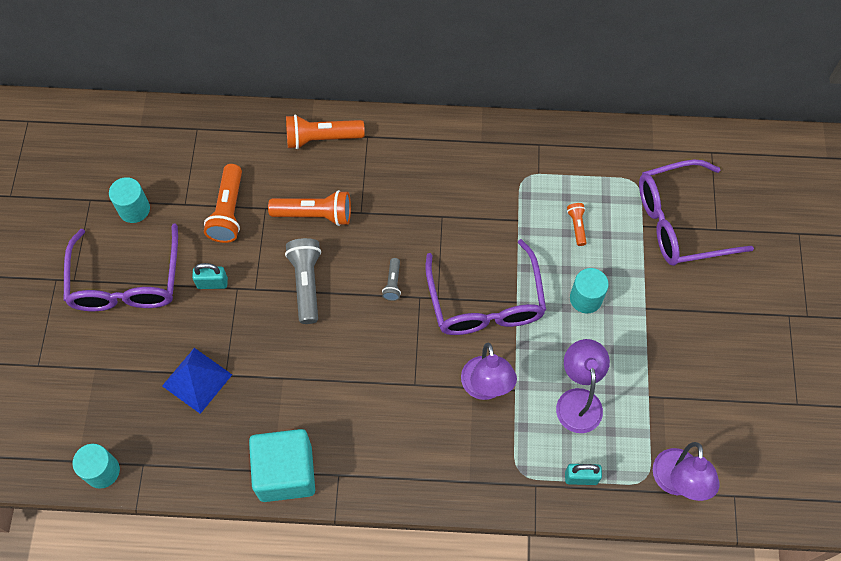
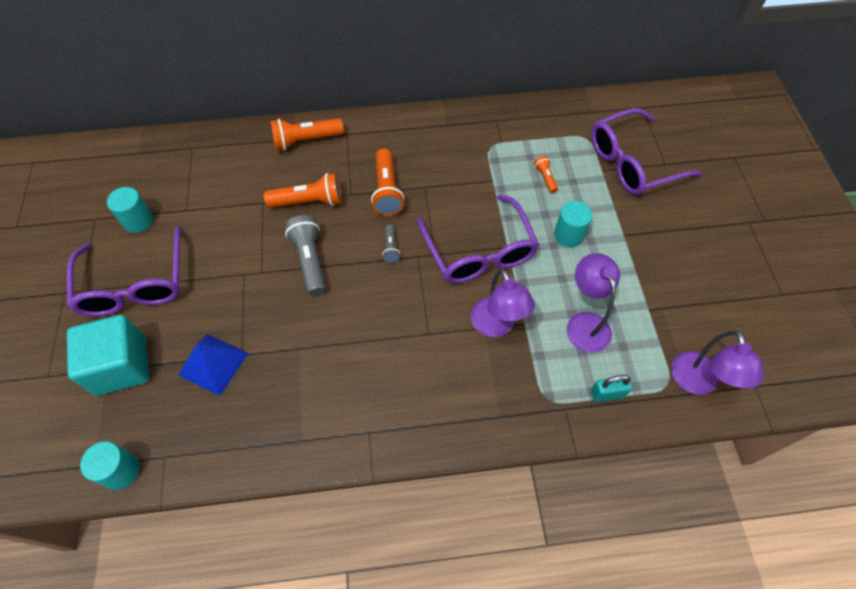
camera: 10 degrees left, 5 degrees down
(212, 283) = (219, 273): turquoise padlock -> none
(228, 211) = (228, 210): orange flashlight -> orange flashlight (387, 191)
(286, 472) = (315, 439): turquoise cube -> turquoise cube (121, 366)

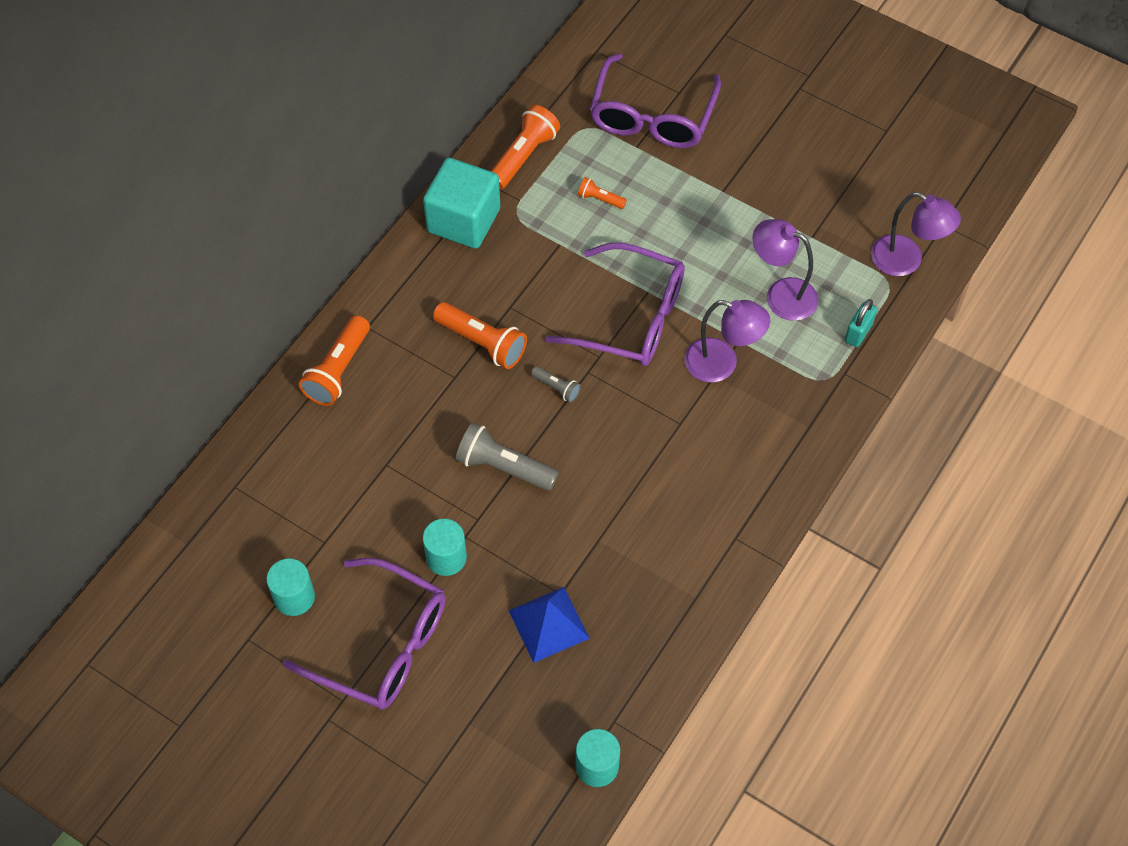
camera: 50 degrees left, 0 degrees up
(121, 366) = (476, 708): turquoise cube -> turquoise cube (463, 220)
(309, 201) = (427, 420): orange flashlight -> orange flashlight (523, 156)
(568, 235) = (681, 233): turquoise cylinder -> turquoise cylinder (446, 557)

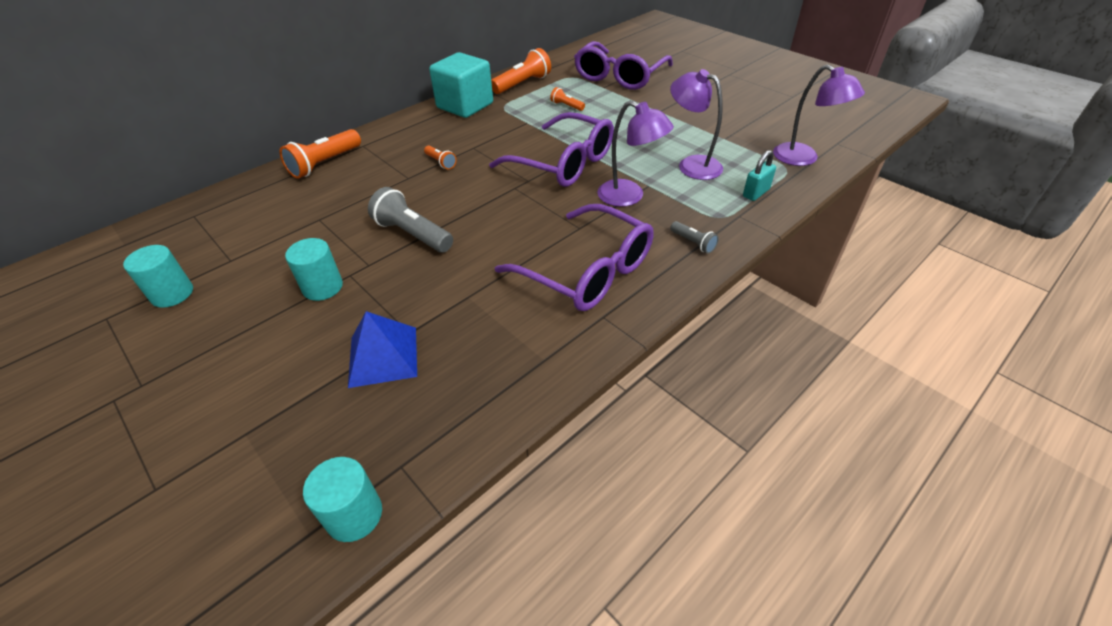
camera: 15 degrees right, 15 degrees down
(382, 645) = (216, 345): purple glasses -> purple glasses (587, 271)
(482, 342) = (441, 162): orange flashlight -> orange flashlight, size x0.52
(556, 388) = (484, 193): grey flashlight -> grey flashlight (693, 243)

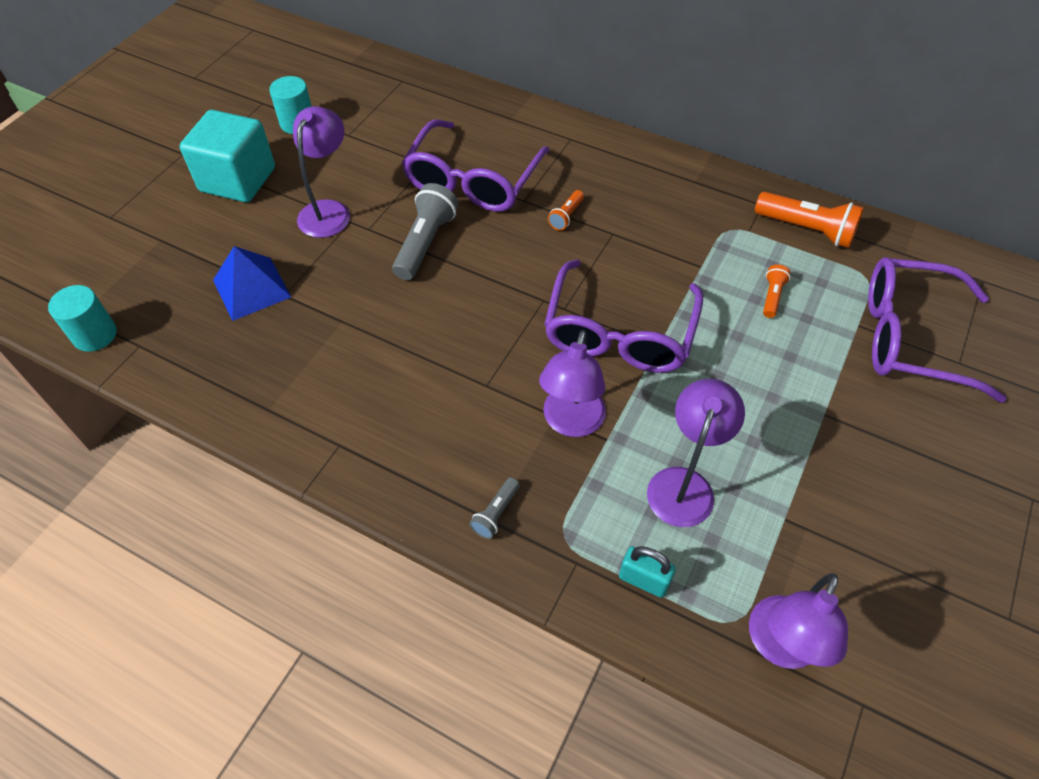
camera: 70 degrees right, 10 degrees up
(323, 287) = (329, 211): turquoise cylinder -> purple lamp
(325, 164) = (521, 125): orange flashlight -> none
(465, 106) = (709, 191): turquoise cube -> turquoise cube (238, 180)
(587, 271) = (408, 413): purple glasses -> purple glasses (473, 181)

